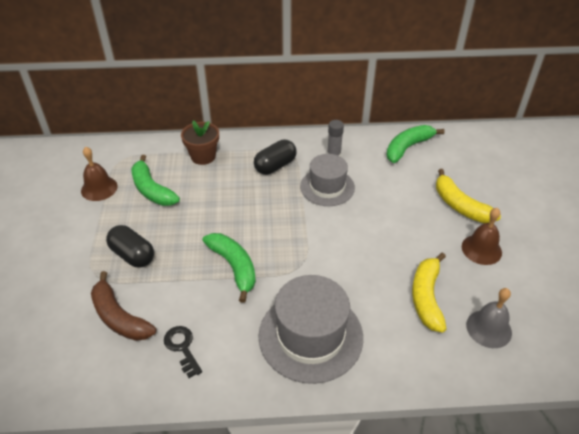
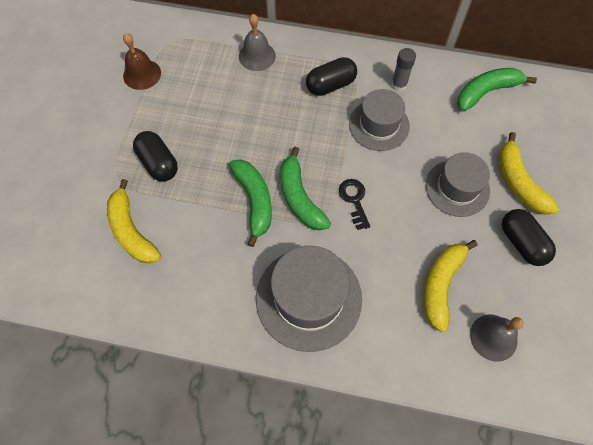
camera: 15 degrees right, 20 degrees up
(119, 317) = (131, 231): brown banana -> yellow banana
(152, 190) = (194, 88): green banana -> green banana (299, 197)
(182, 347) = (182, 279): black key -> black key (354, 200)
(203, 156) = (257, 56): brown flower pot -> grey bell
(411, 220) = (457, 188): none -> grey hat
(481, 249) = (522, 243): brown bell -> black capsule

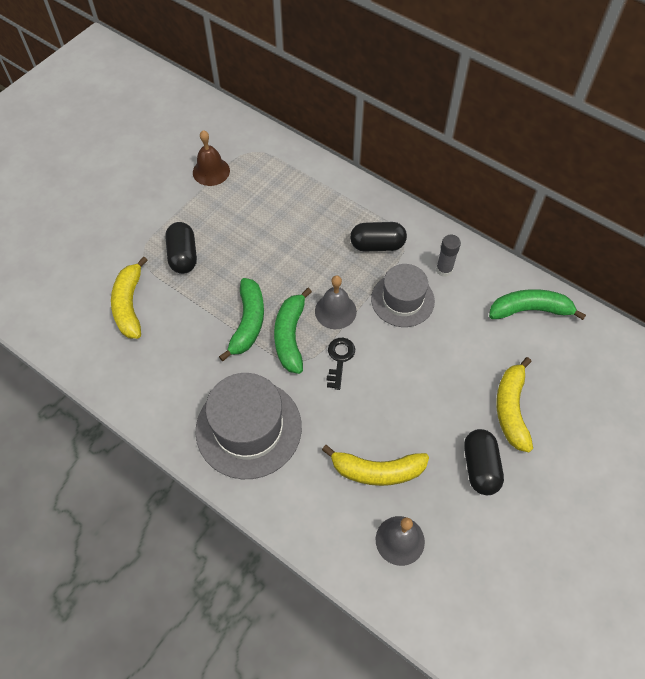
camera: 25 degrees right, 5 degrees down
(257, 56) = (323, 192): grey bell -> grey bell (335, 311)
(441, 285) = (377, 471): yellow banana -> yellow banana turned 135 degrees counterclockwise
(457, 188) = (445, 389): grey hat -> none

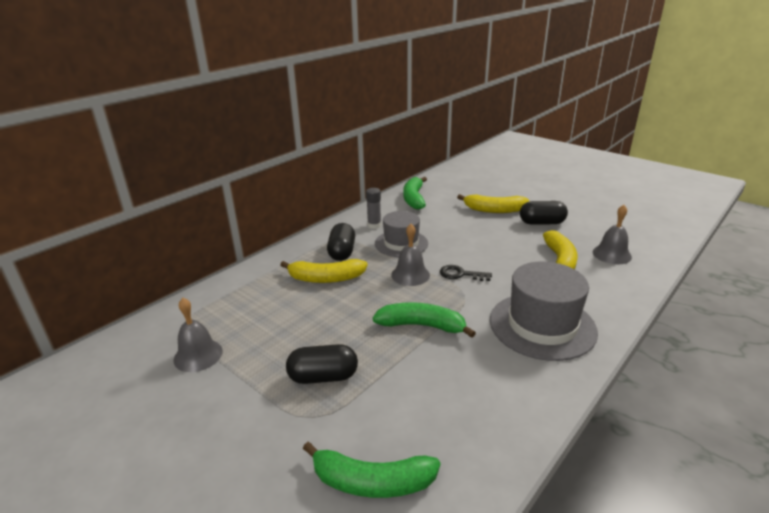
camera: 85 degrees left, 30 degrees down
(129, 305) = (392, 426): yellow banana -> yellow banana (326, 278)
(211, 171) = (198, 355): brown bell -> grey bell
(290, 336) = (437, 300): green banana -> green banana (372, 482)

